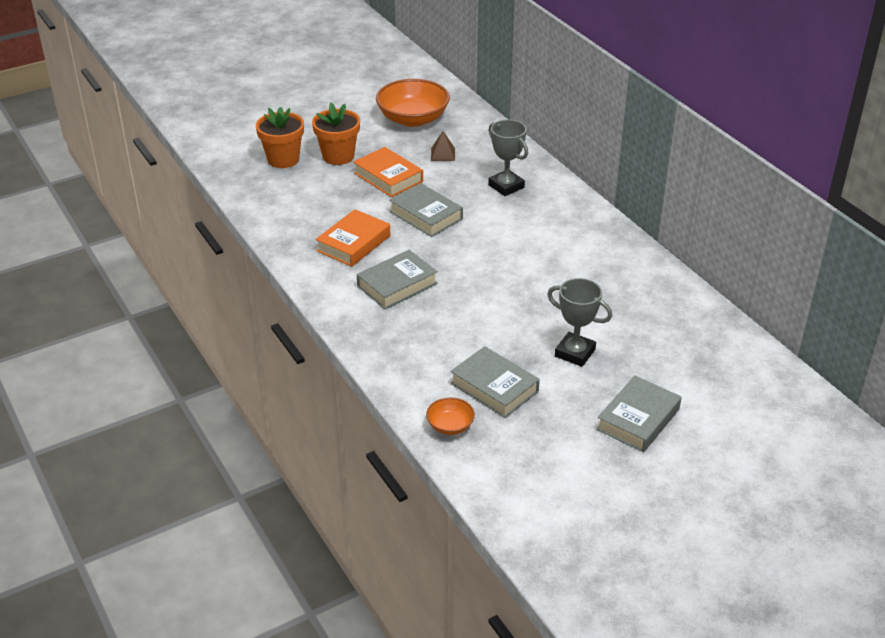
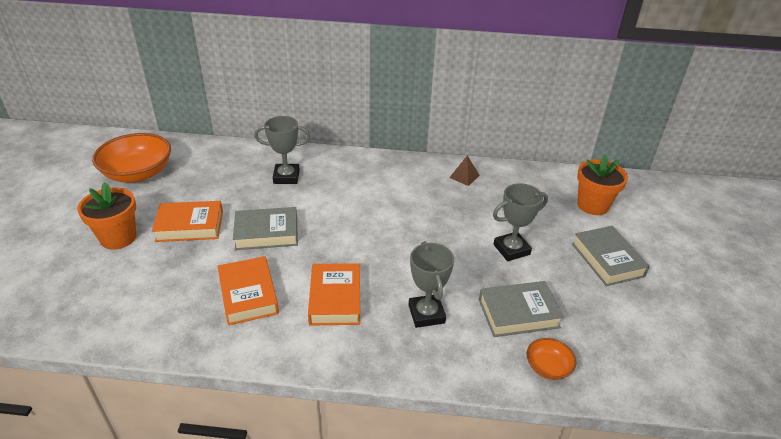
camera: 55 degrees left, 0 degrees up
(283, 159) = (67, 273): orange flower pot -> orange flower pot (592, 205)
(397, 285) = (335, 298): grey book -> orange book
(434, 337) = (426, 314): none -> grey trophy
(443, 154) = (204, 183): brown pyramid -> brown pyramid (464, 176)

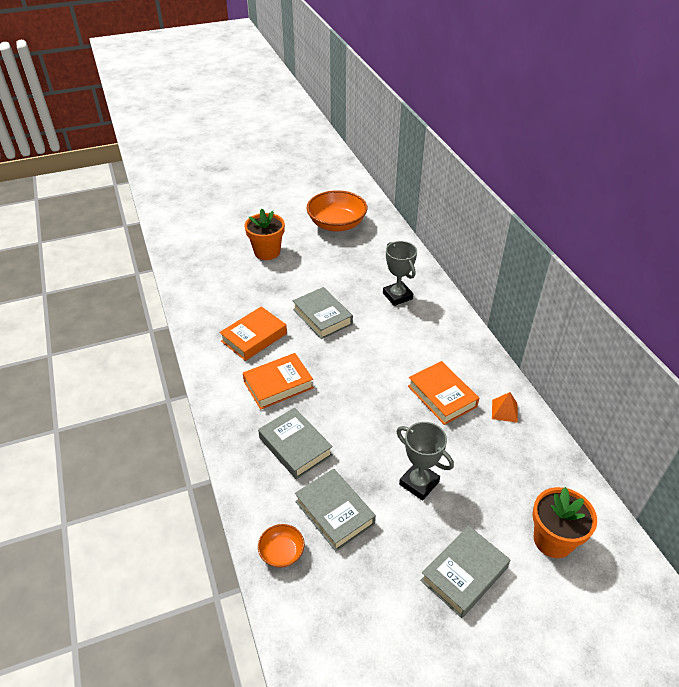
camera: 65 degrees right, 5 degrees up
(190, 226) = (301, 276): orange book -> orange book (442, 396)
(426, 314) = (295, 446): grey trophy -> grey book
(464, 176) = (504, 411): brown pyramid -> orange pyramid

